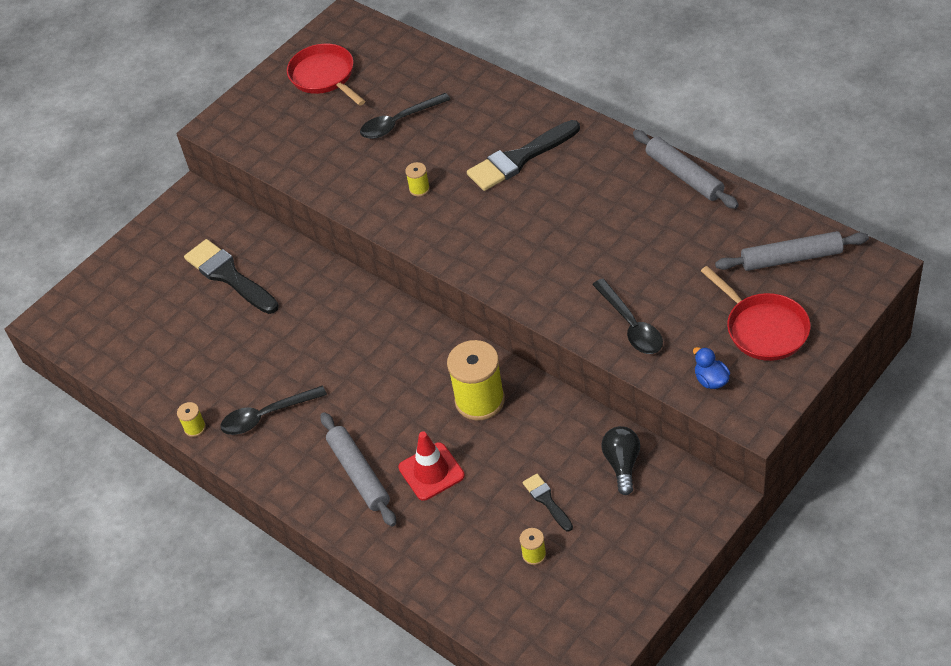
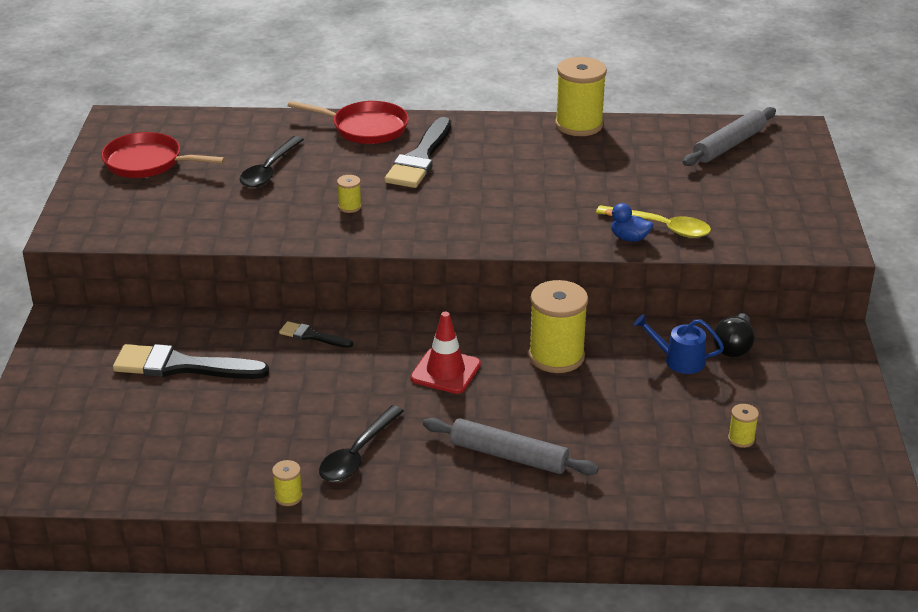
camera: 45 degrees left, 15 degrees down
(431, 472) = (576, 424): red traffic cone -> red traffic cone (445, 371)
(547, 500) = (703, 398): black brush -> black brush (312, 336)
(566, 454) = (679, 360): none -> blue watering can
(622, 464) = (733, 347): black light bulb -> black light bulb turned 120 degrees counterclockwise
(631, 325) = (661, 227): black spoon -> yellow spoon
(684, 176) = (579, 125): grey rolling pin -> yellow spool
(711, 380) = (770, 236): blue duck -> blue duck (629, 238)
(763, 328) = (766, 192): red pan -> red pan (365, 128)

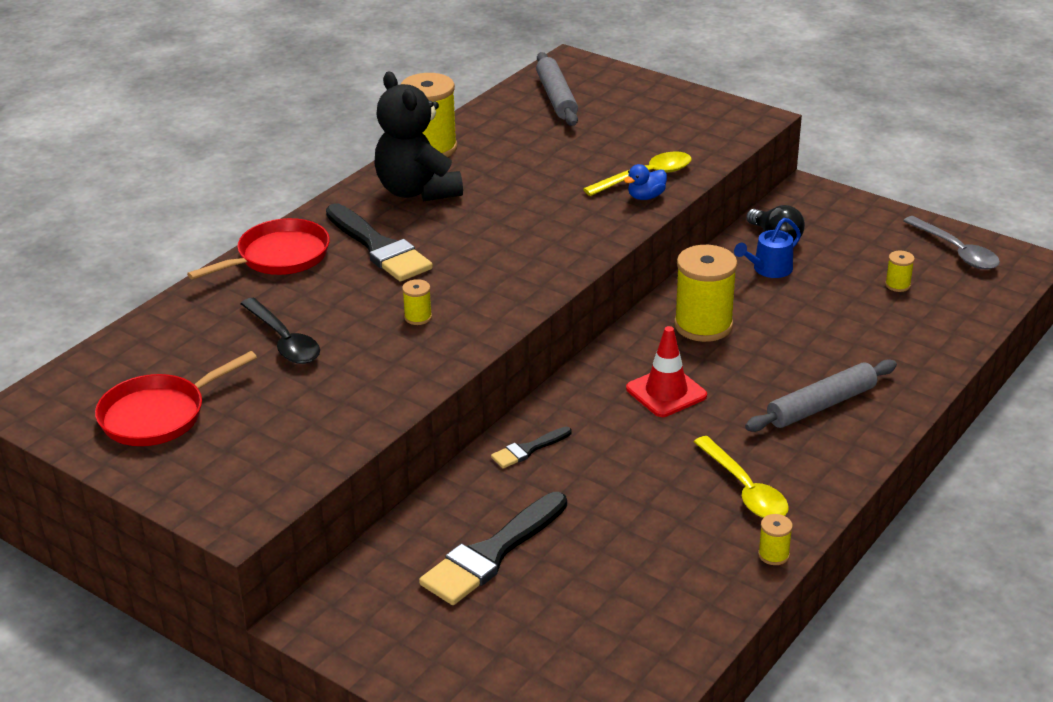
camera: 55 degrees left, 0 degrees up
(357, 454) = (745, 489): black spoon -> yellow spoon
(512, 143) = (417, 191): none -> black teddy bear
(843, 456) = (956, 251): none -> grey spoon

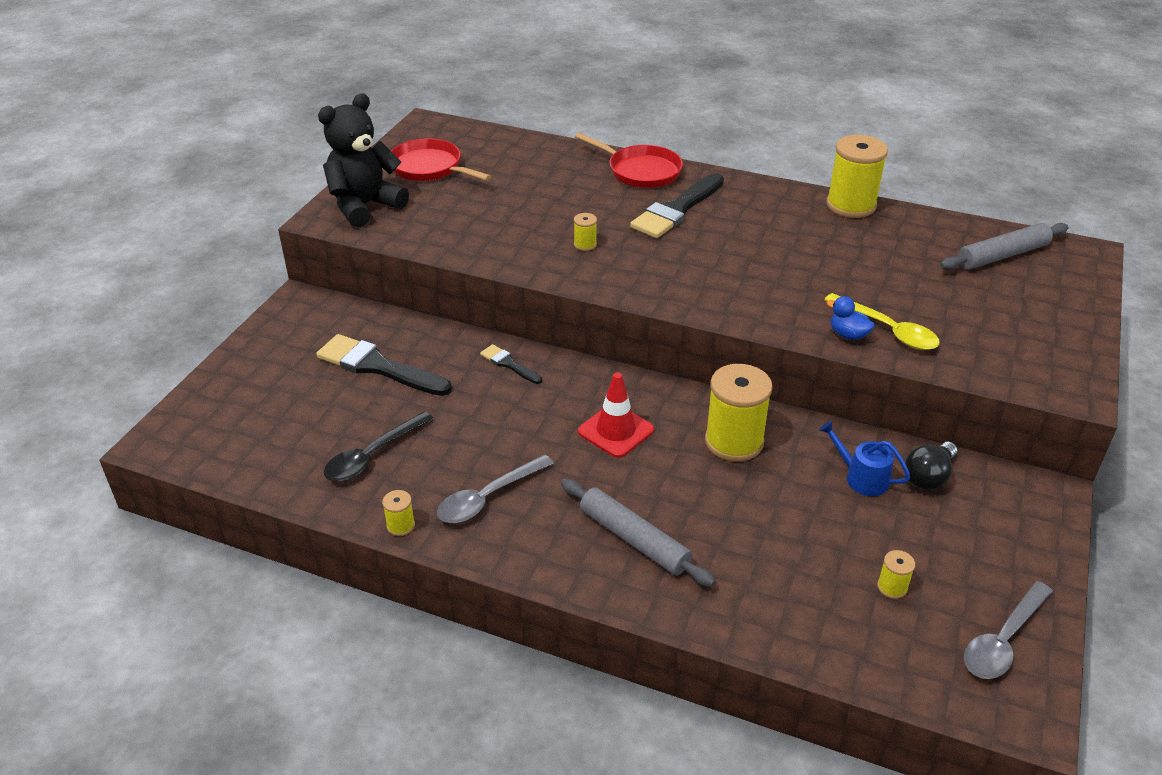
camera: 75 degrees right, 5 degrees up
(284, 341) = (531, 195): black spoon -> black spoon (372, 456)
(417, 191) = (775, 211): black teddy bear -> black teddy bear (364, 206)
(745, 489) = (488, 498): yellow spoon -> grey spoon

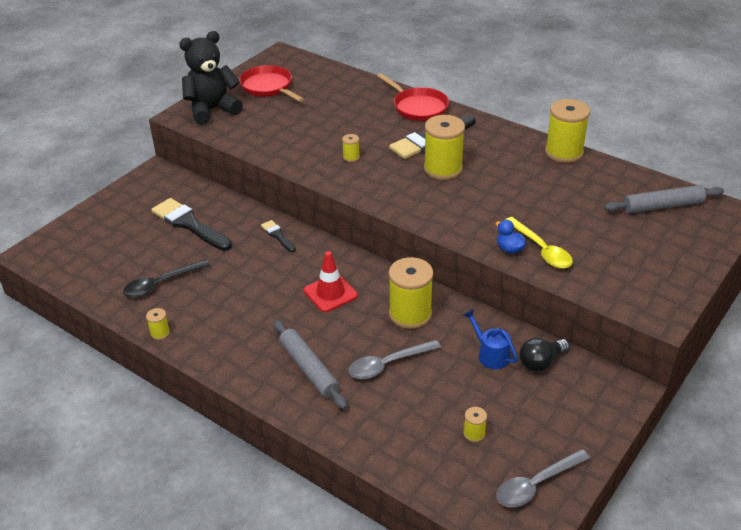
camera: 15 degrees right, 0 degrees up
(488, 498) = (224, 324): grey spoon -> grey spoon (387, 364)
(712, 245) = (443, 169): none -> yellow spool

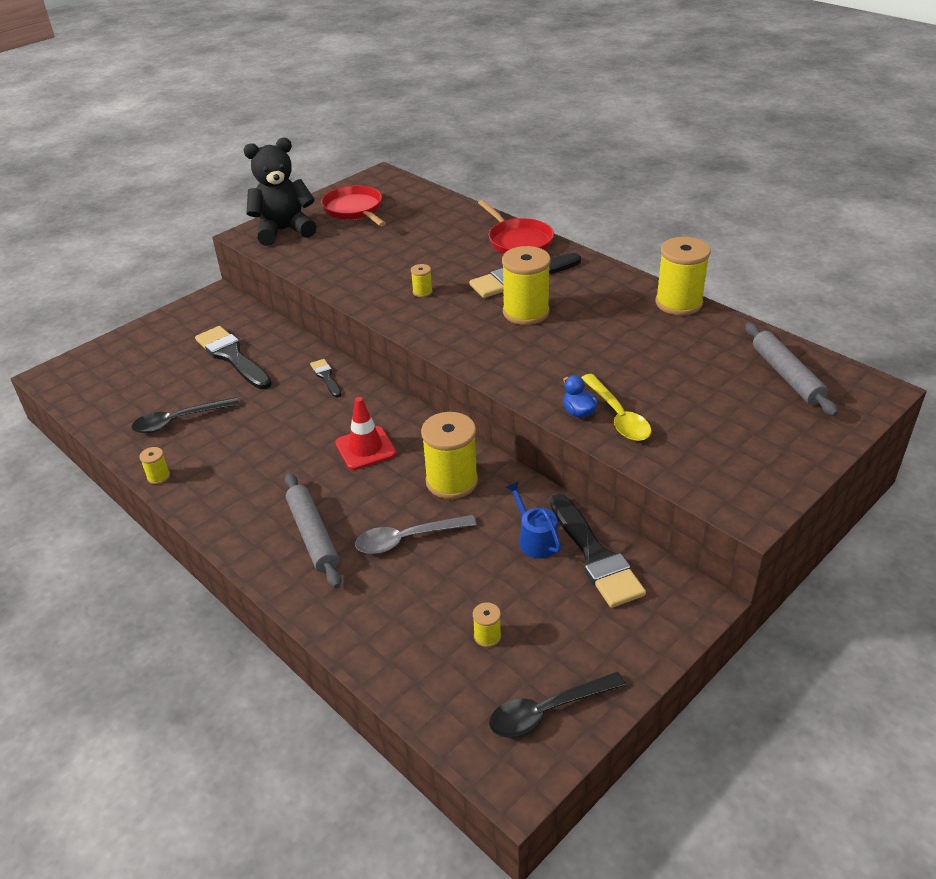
camera: 10 degrees right, 0 degrees up
(536, 485) = (547, 711): grey spoon -> black spoon
(540, 362) = (595, 556): black light bulb -> black brush
(662, 206) = (786, 375): grey rolling pin -> grey rolling pin turned 75 degrees clockwise

